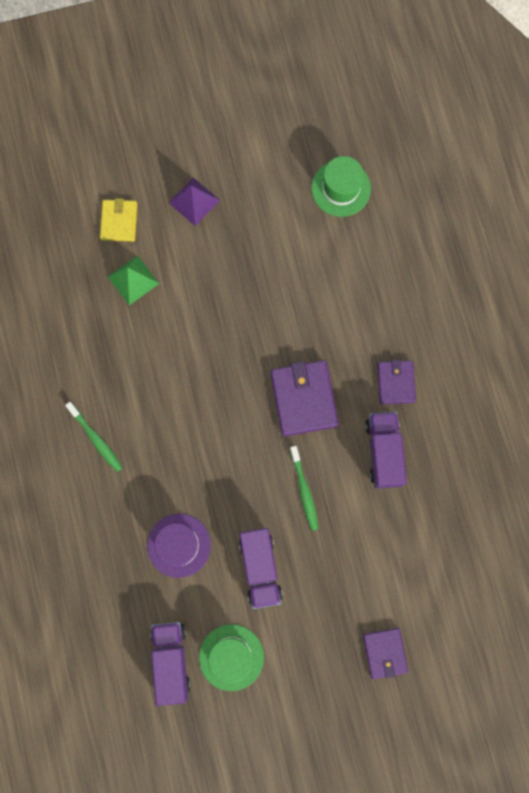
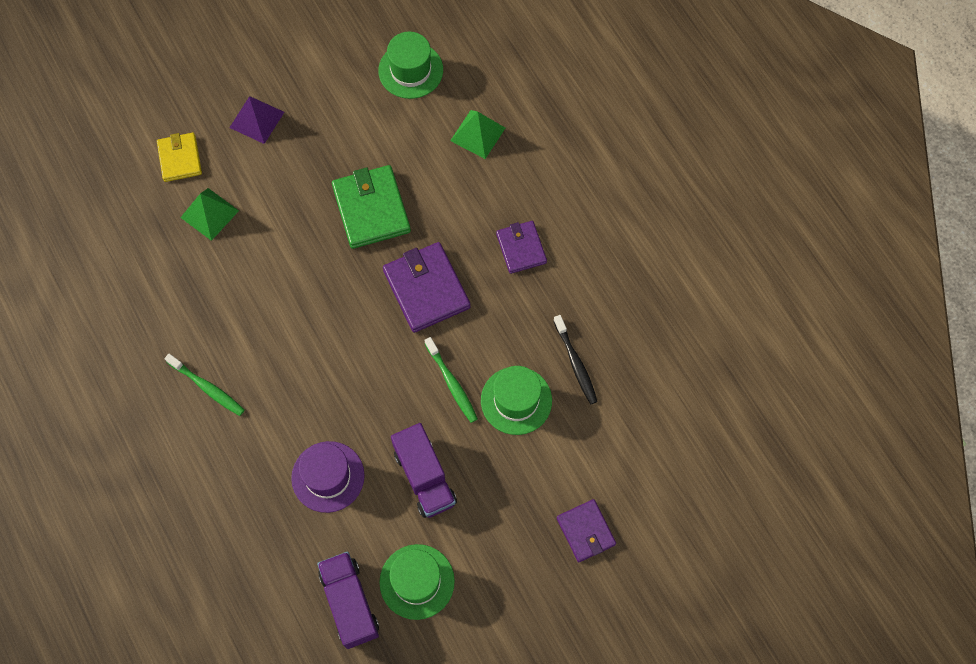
camera: 15 degrees left, 10 degrees down
(274, 312) = (371, 209): none -> green wallet
(355, 520) = (516, 400): none -> green hat
(383, 452) = (527, 322): purple truck -> none
(385, 265) = (477, 134): none -> green pyramid
(416, 501) = (575, 363): none -> black toothbrush

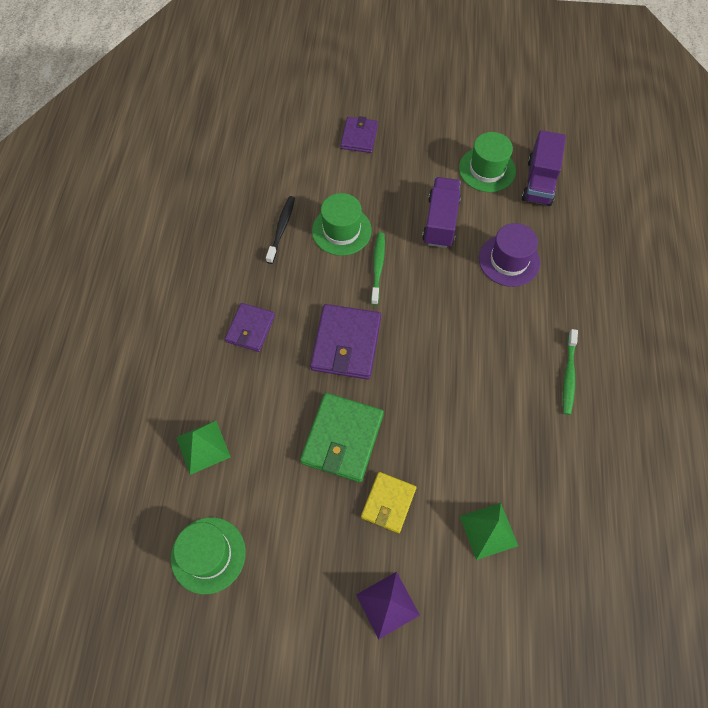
camera: 145 degrees left, 5 degrees down
(180, 159) = (487, 612): yellow wallet -> yellow wallet (388, 503)
(207, 388) = (568, 375): green toothbrush -> green toothbrush turned 150 degrees counterclockwise

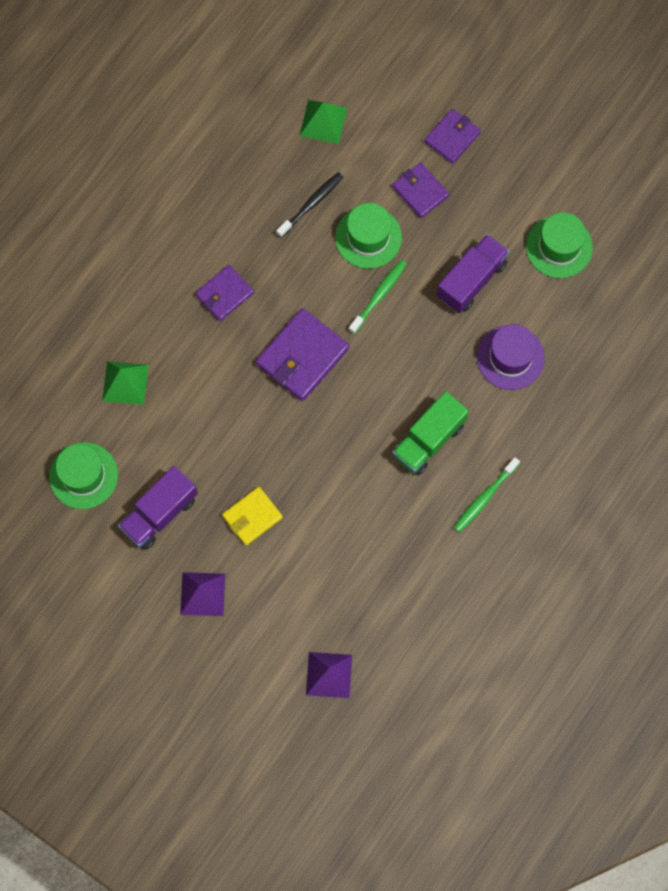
camera: 30 degrees right, 10 degrees up
(342, 439) = (247, 441): green wallet -> none
(360, 181) = (420, 191): none -> purple wallet
(488, 530) = (321, 585): green pyramid -> green pyramid (323, 121)
(492, 354) = (428, 440): none -> green truck
(539, 182) = (603, 290): purple truck -> purple truck (159, 513)
(552, 613) = (329, 675): none -> purple pyramid

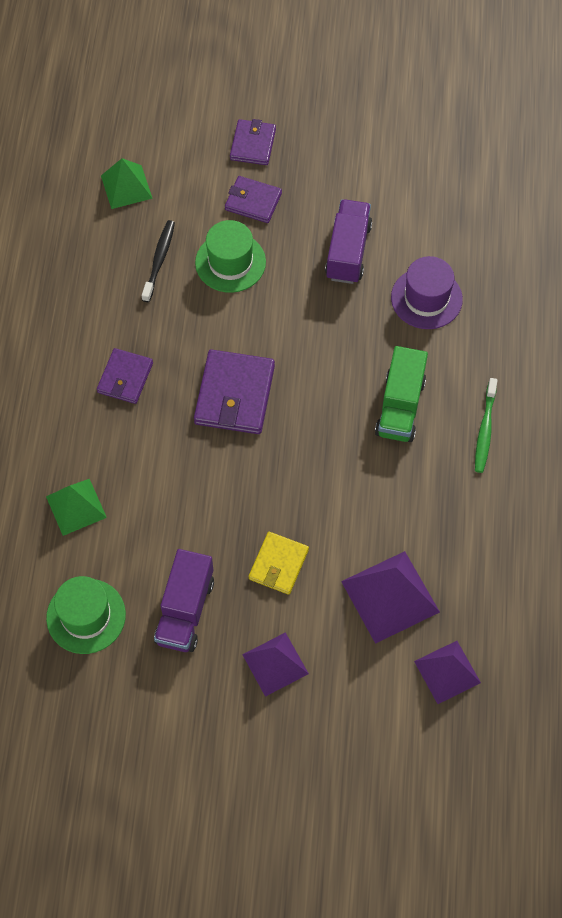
camera: 30 degrees left, 10 degrees down
(322, 591) = (390, 596): none -> purple pyramid
(379, 296) = (272, 306): green toothbrush -> none
(559, 247) = (407, 186): green hat -> none

